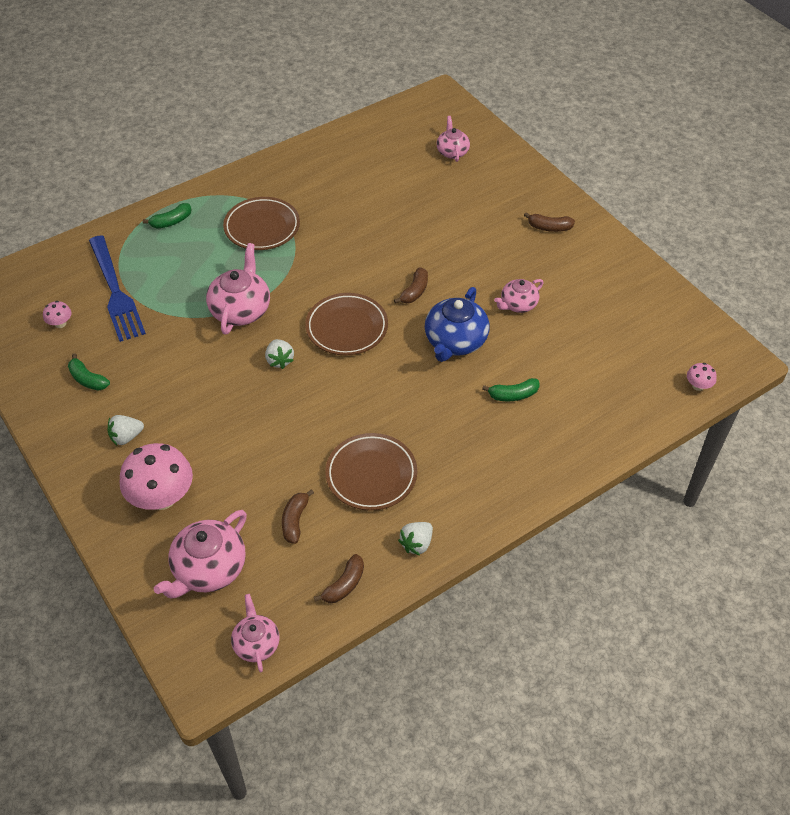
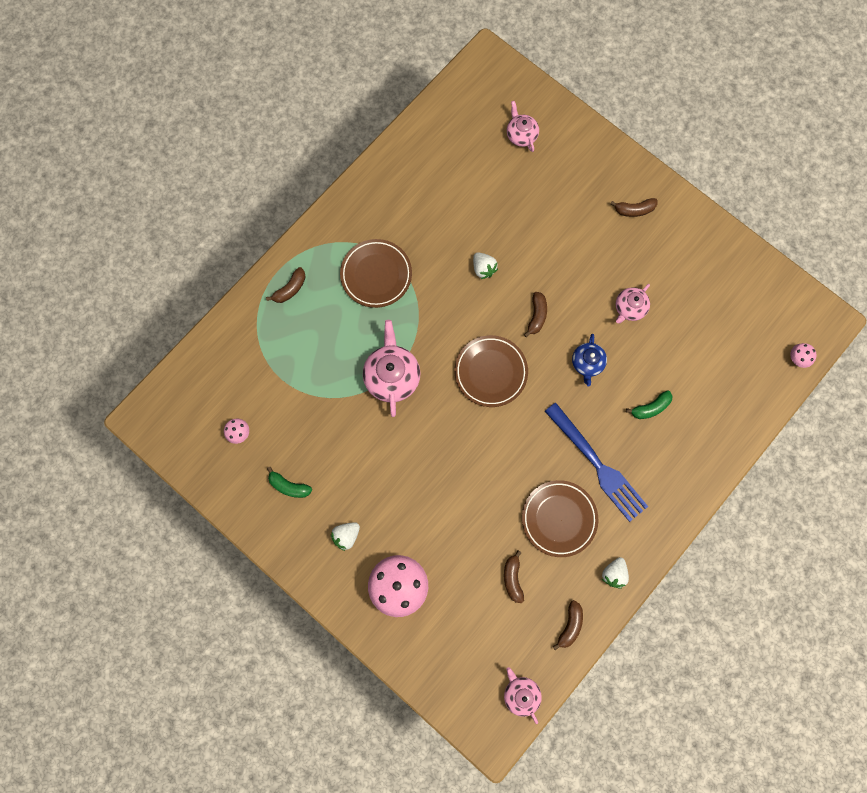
camera: 15 degrees left, 25 degrees up
(115, 291) = (273, 384): blue fork -> blue fork (597, 465)
(171, 221) = (290, 289): green banana -> brown banana
(209, 569) = (461, 640): pink teapot -> none
(280, 360) = (445, 423): white strawberry -> white strawberry (483, 269)
(455, 341) = (587, 363): blue teapot -> blue teapot, size x0.61

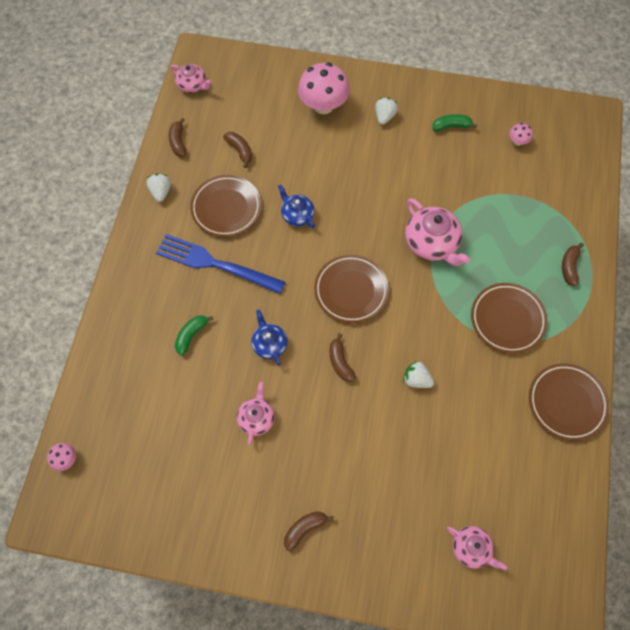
camera: 150 degrees right, 10 degrees down
(379, 188) = (566, 403): none -> brown plate
(496, 473) = (297, 215): none -> blue teapot

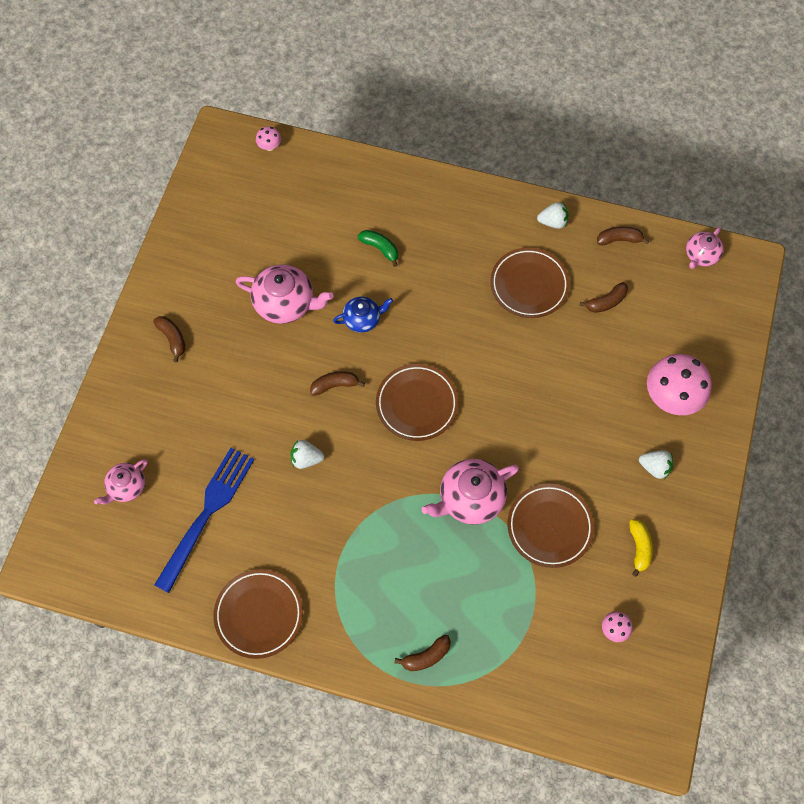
camera: 95 degrees right, 0 degrees up
(215, 264) = (460, 272): blue fork -> blue fork (206, 514)
(256, 418) = (285, 303): pink teapot -> pink teapot, size x1.65
(297, 215) = (516, 356): blue teapot -> none
(416, 379) = (306, 459): white strawberry -> white strawberry turned 120 degrees counterclockwise
(451, 126) = (639, 548): green banana -> yellow banana
(507, 319) = (365, 568): brown plate -> brown plate (549, 527)
(569, 267) = (426, 656): brown banana -> brown banana turned 135 degrees clockwise

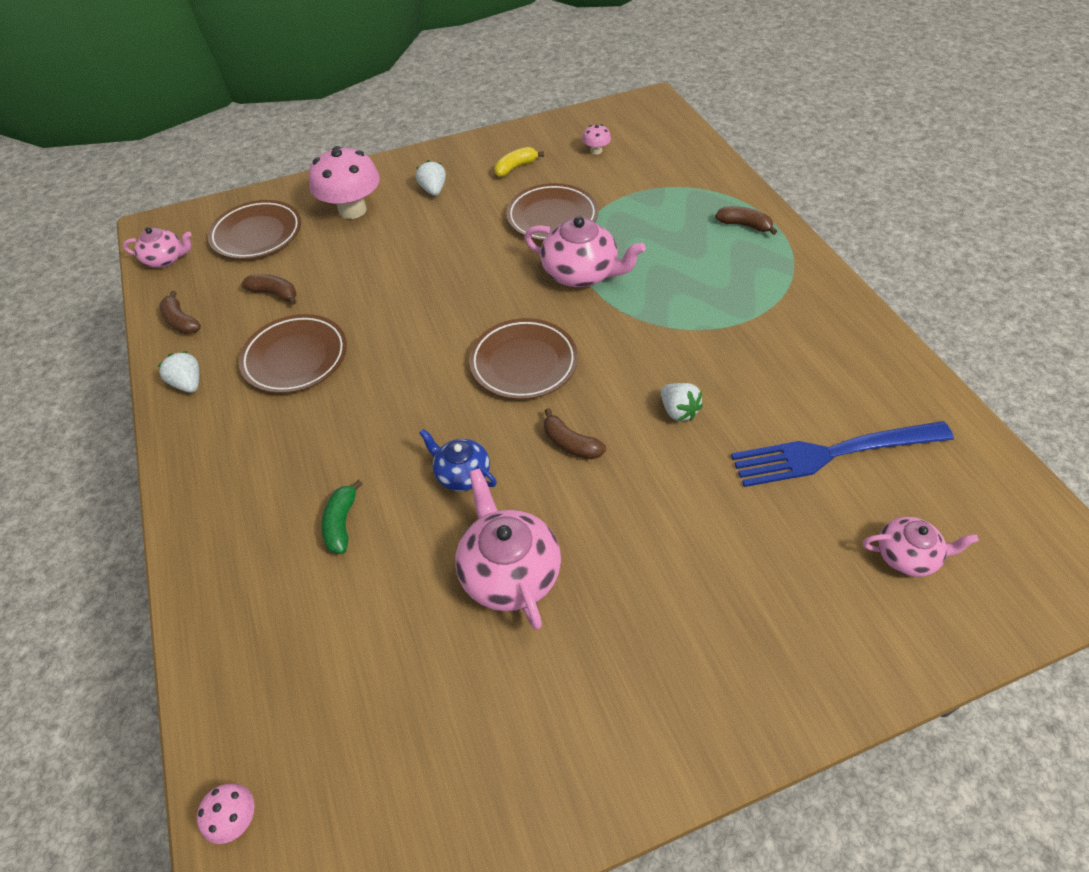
camera: 125 degrees left, 15 degrees down
(172, 339) = (684, 673): brown banana -> none
(259, 614) = (859, 343): brown plate -> brown plate (257, 234)

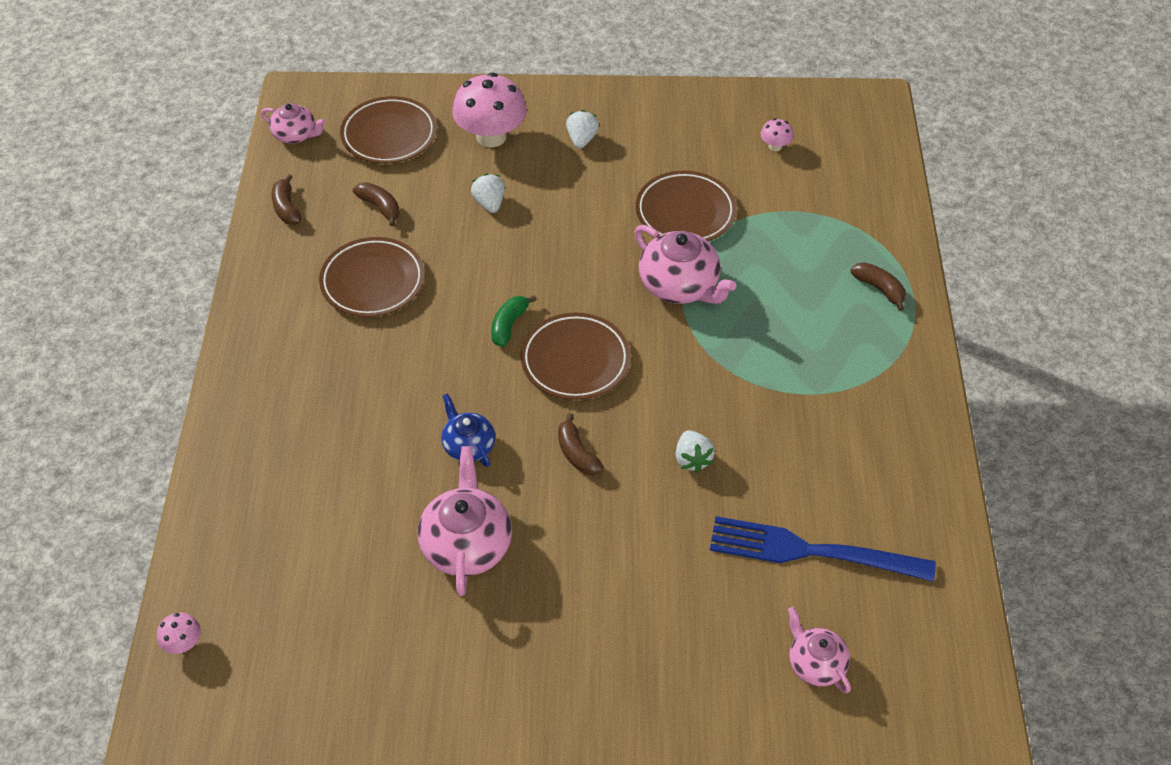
camera: 20 degrees right, 0 degrees up
(188, 383) = (271, 274): white strawberry -> white strawberry (489, 203)
(341, 523) = (349, 451): green banana -> green banana (509, 325)
(515, 168) = (679, 139): yellow banana -> none
(907, 556) = (815, 664): pink teapot -> pink teapot turned 150 degrees counterclockwise

